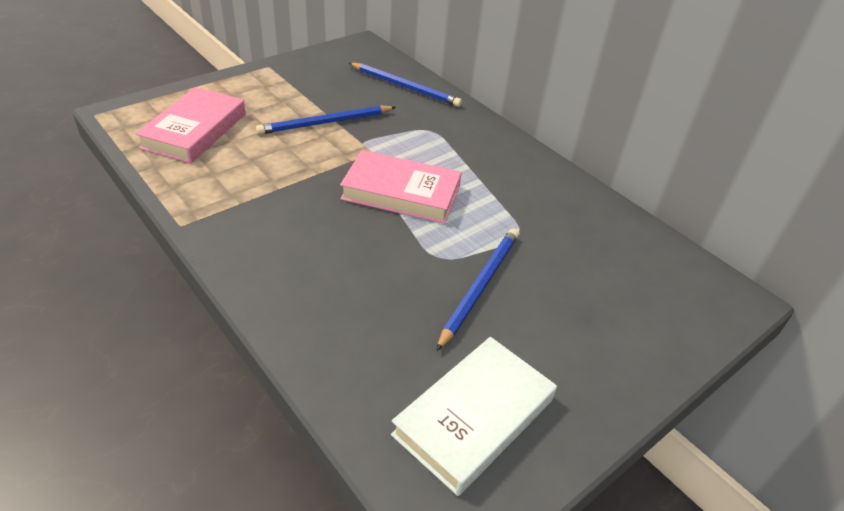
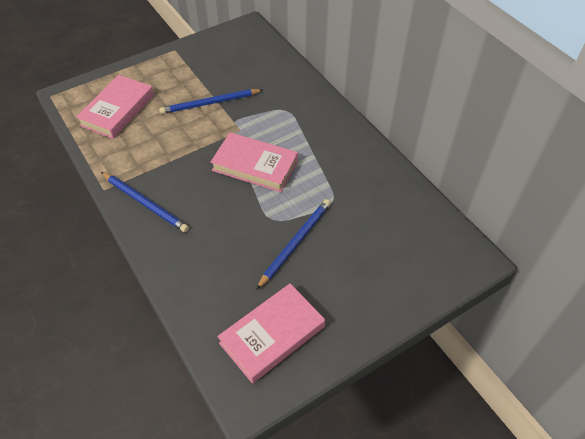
camera: 10 degrees right, 10 degrees up
(405, 87) = (274, 69): blue pencil -> blue pencil (145, 203)
(473, 417) = (272, 335): white book -> pink book

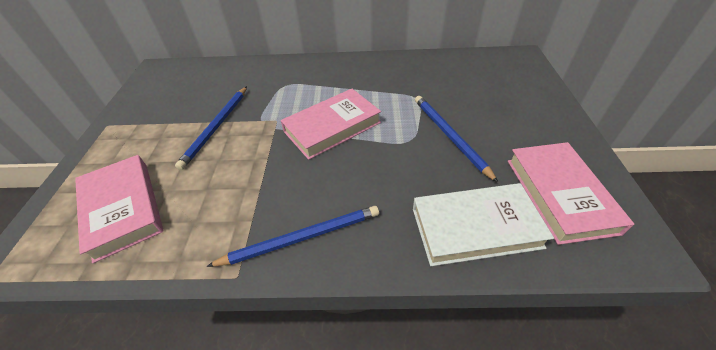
camera: 55 degrees left, 5 degrees down
(206, 291) = (475, 228): none -> white book

